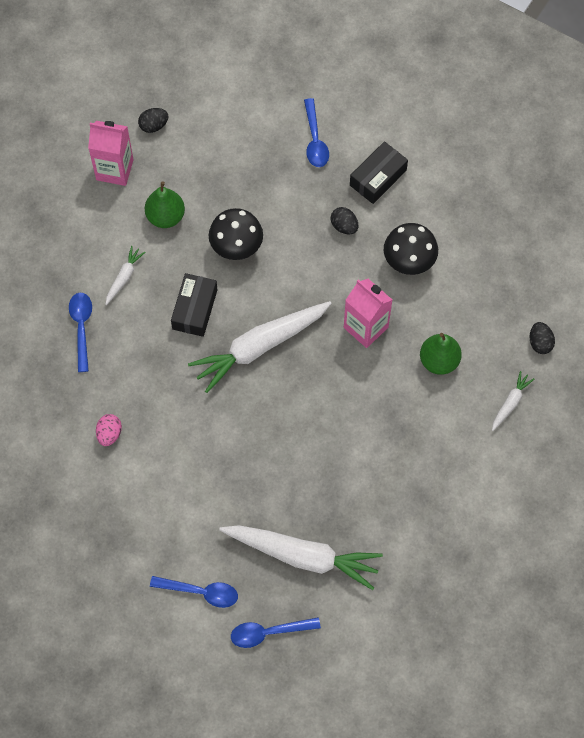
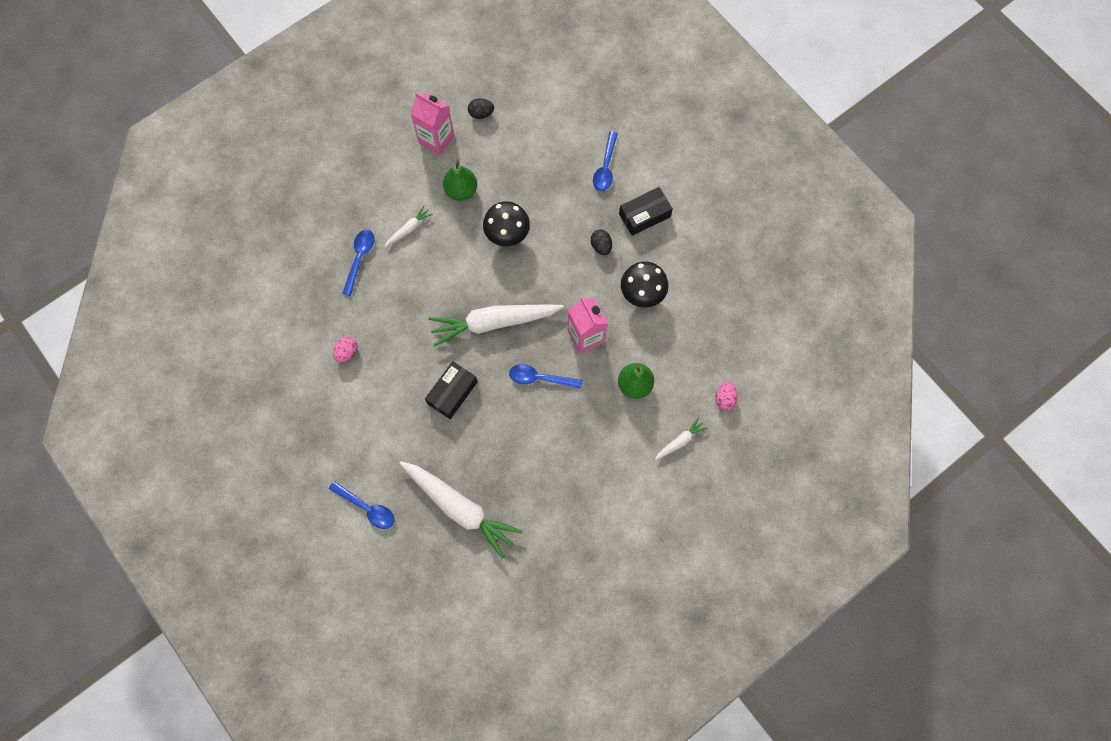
camera: 20 degrees right, 5 degrees up
(194, 309) = (454, 274): black box -> black box (452, 392)
(269, 632) = (407, 561): blue spoon -> blue spoon (540, 378)
(540, 343) = (724, 399): black egg -> pink egg

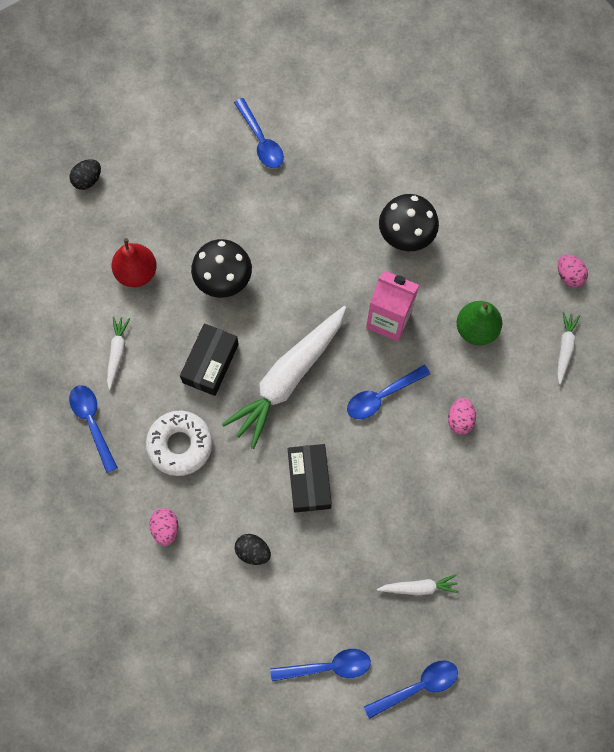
camera: 40 degrees left, 0 degrees up
(397, 311) = (180, 445): none -> white donut
(407, 564) = (417, 686): none -> blue spoon
(436, 139) = (64, 240): pink carton -> none
(460, 508) = (419, 587): white carrot -> white carrot, size x0.45
(461, 190) = (137, 272): green pear -> red pear
(574, 431) = (460, 419): none -> pink egg
(601, 246) = (325, 221): black egg -> black egg (253, 551)
(644, 215) = (340, 159): black box -> black box (210, 363)

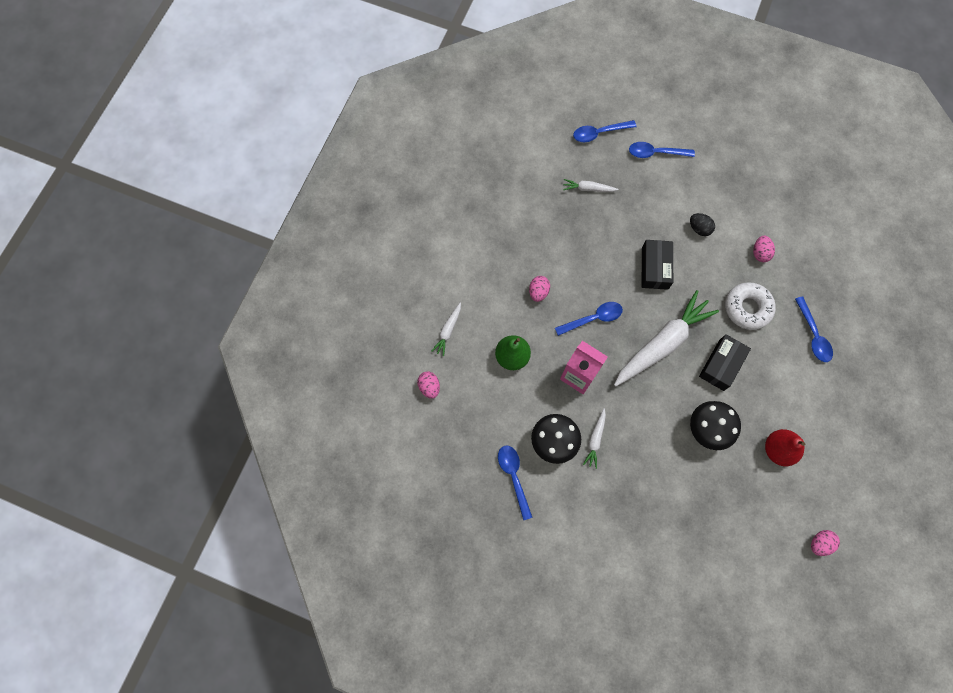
camera: 170 degrees left, 0 degrees up
(87, 180) = (819, 543): black egg -> pink egg
(117, 353) = (794, 385): white carrot -> white carrot (595, 439)
(261, 140) = (665, 555): blue spoon -> blue spoon (514, 477)

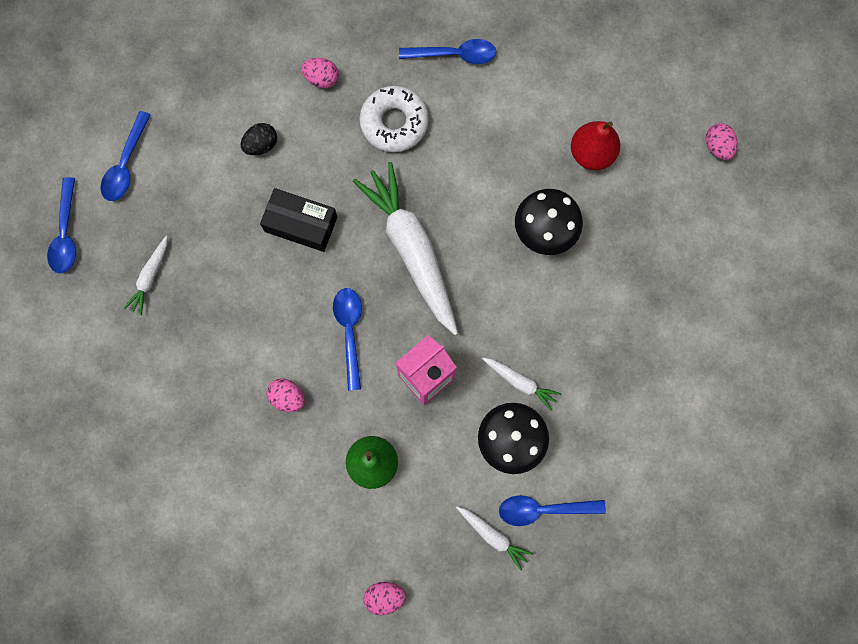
camera: 75 degrees left, 5 degrees up
(448, 331) = (307, 546): white carrot -> white carrot (493, 536)
(721, 365) = (462, 184): black box -> none

